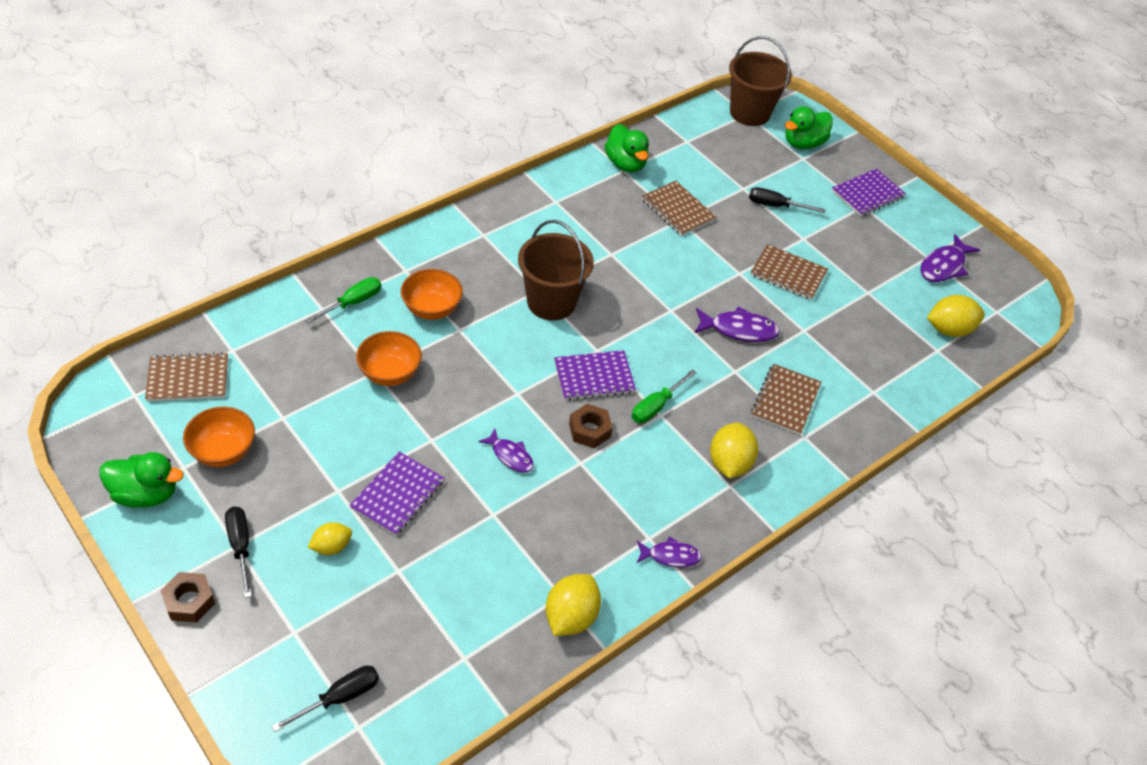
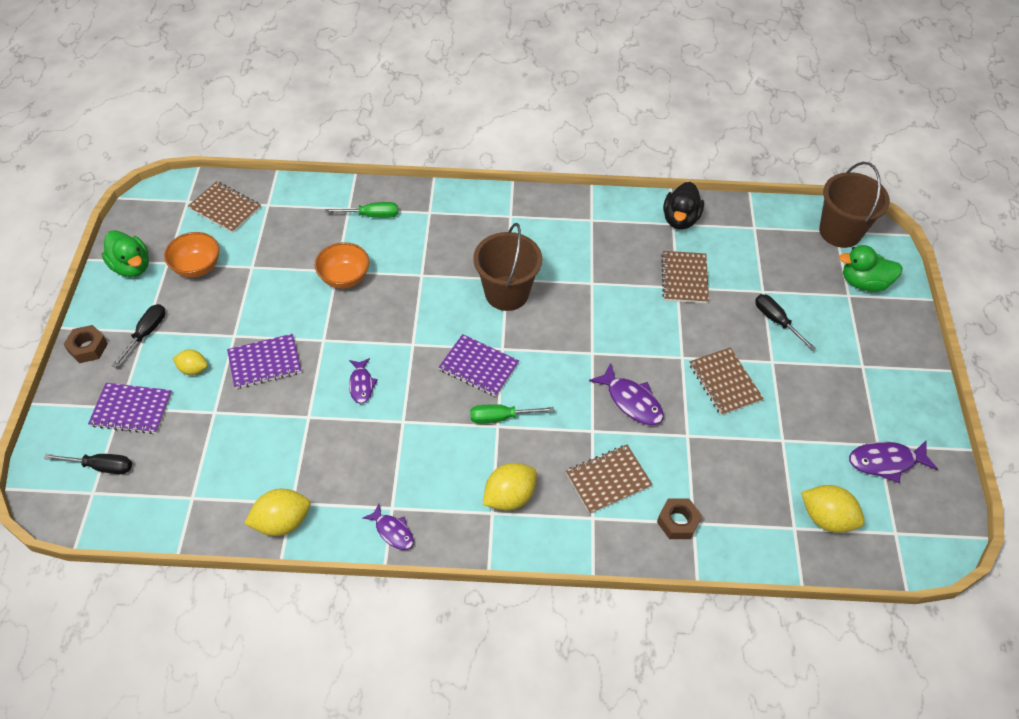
camera: 45 degrees right, 5 degrees up
(432, 309) = (418, 249): orange bowl -> none
(589, 430) = (434, 403): brown nut -> brown nut (677, 522)
(625, 164) = (680, 219): green duck -> black duck
(868, 194) = (879, 358): purple notebook -> purple notebook (131, 409)

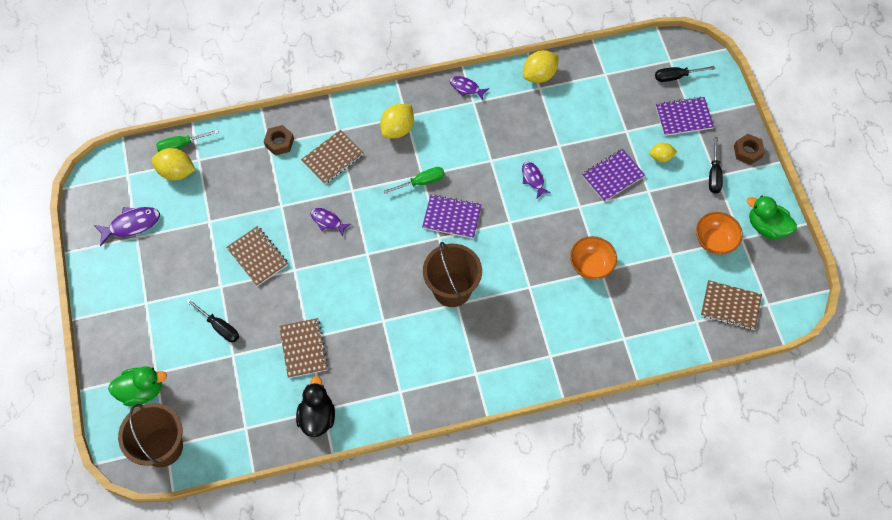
camera: 165 degrees right, 10 degrees up
(371, 215) = (600, 337): green screwdriver -> green screwdriver (181, 145)
(631, 401) = (327, 221): purple fish -> purple fish, size x0.65

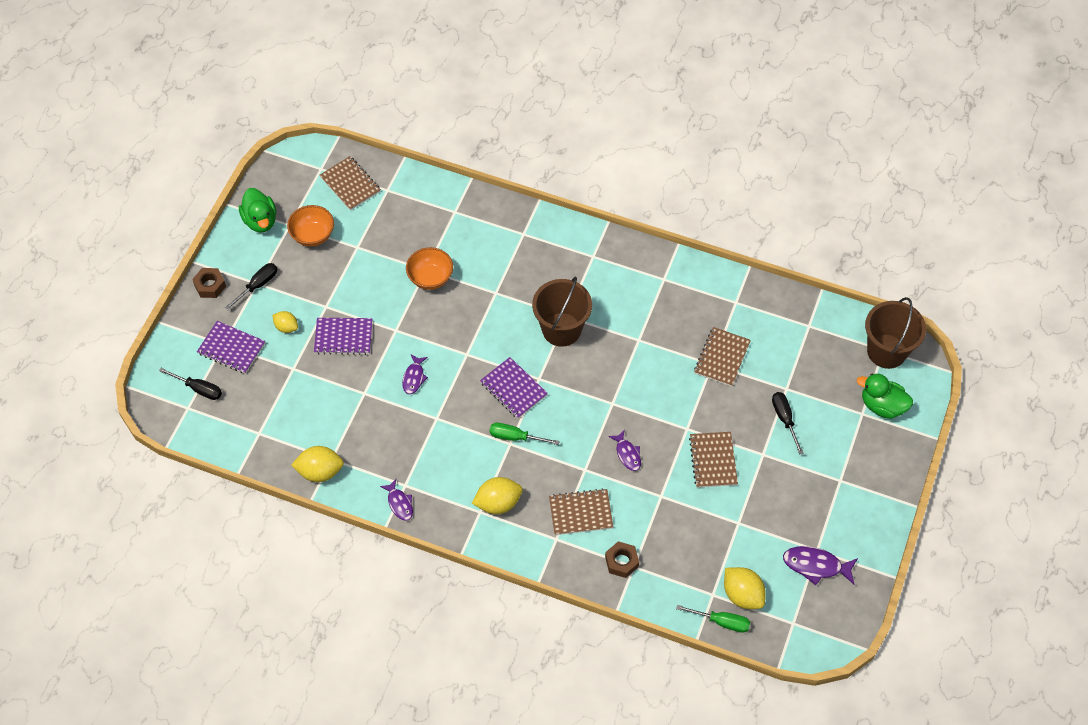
camera: 145 degrees left, 5 degrees down
(317, 416) = (744, 300): black duck -> none

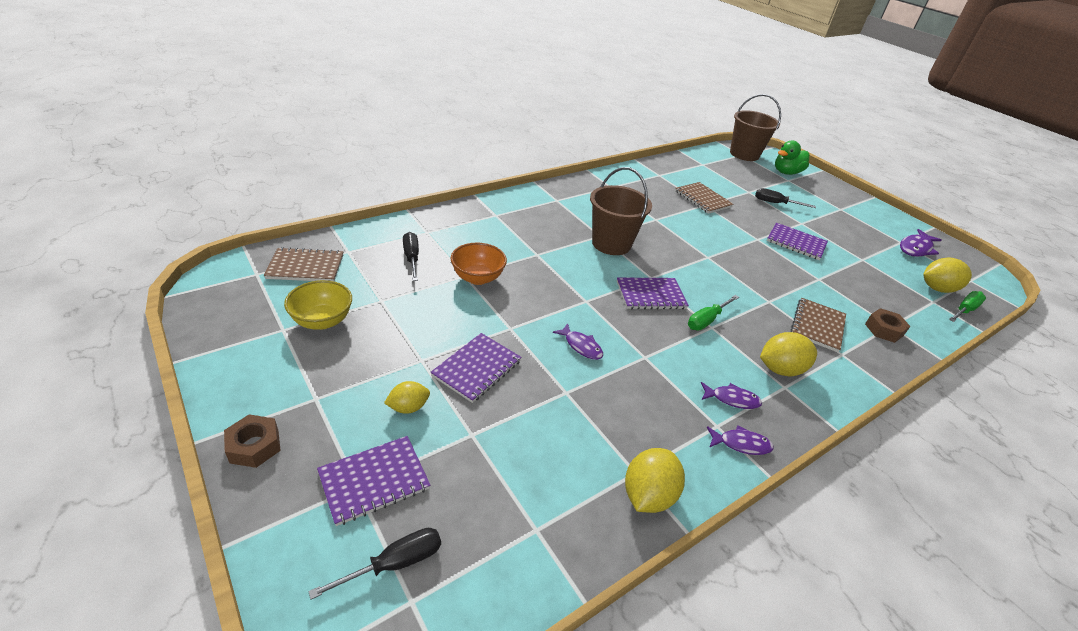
camera: 60 degrees left, 20 degrees down
(257, 285) = (319, 400): black screwdriver -> black screwdriver (411, 258)
(260, 220) = (241, 348): green duck -> none
(313, 235) = (322, 321): orange bowl -> yellow bowl
(498, 503) = (780, 369): yellow lemon -> yellow lemon turned 60 degrees clockwise
(627, 454) = (766, 274): purple fish -> purple fish (732, 399)
(713, 460) = (796, 243): brown notebook -> purple notebook

